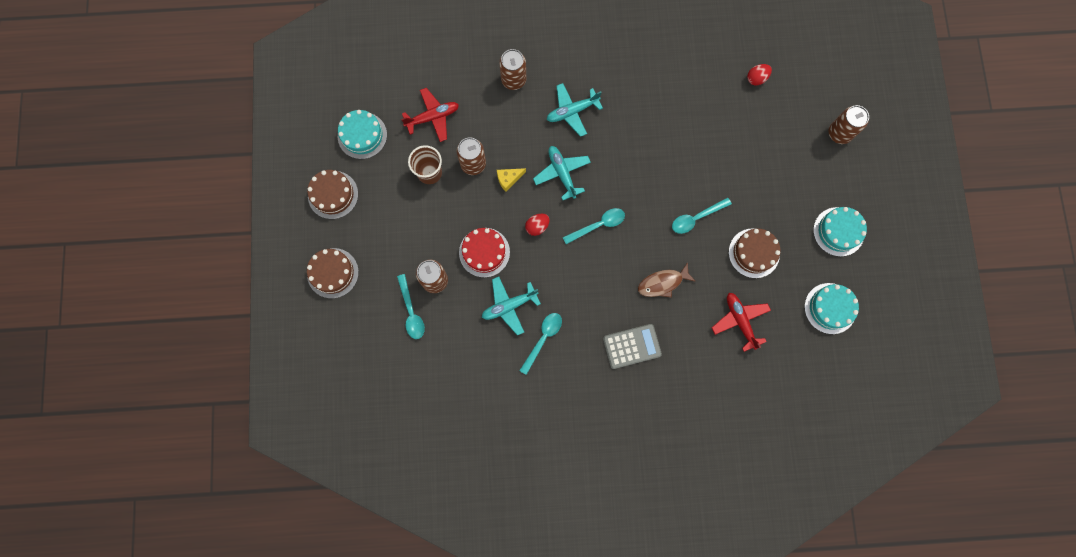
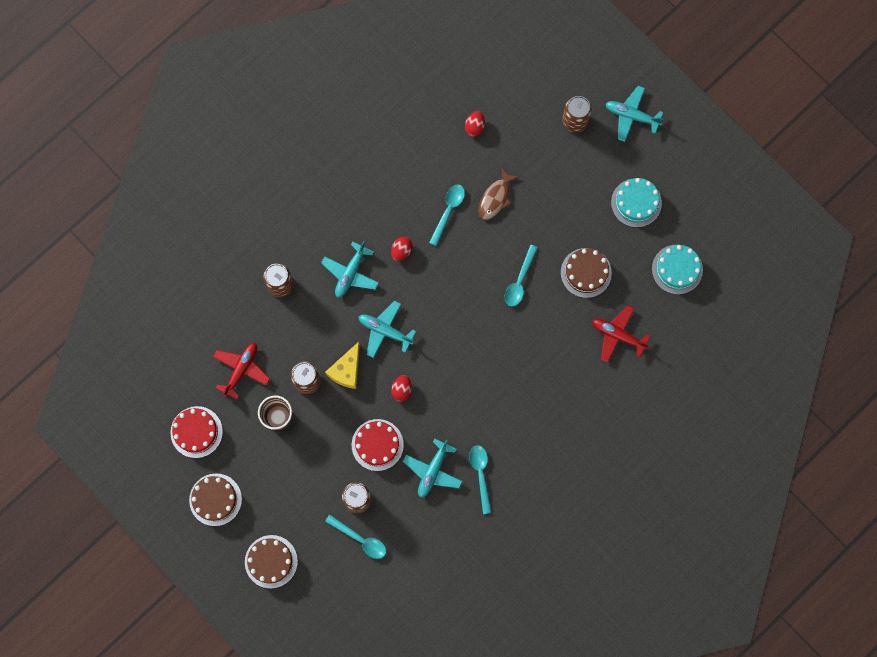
camera: 40 degrees left, 0 degrees up
(362, 135) = (196, 432): turquoise cake -> red cake
(508, 179) = (346, 370): yellow cheese -> yellow cheese, size x1.51
(598, 225) = (448, 349): turquoise spoon -> turquoise spoon (448, 211)
(624, 125) = (401, 251): none -> red egg
(632, 346) = (553, 423): grey calculator -> none
(662, 283) = (536, 354): brown fish -> brown fish (495, 198)
(889, 164) = (631, 116): none -> turquoise plane

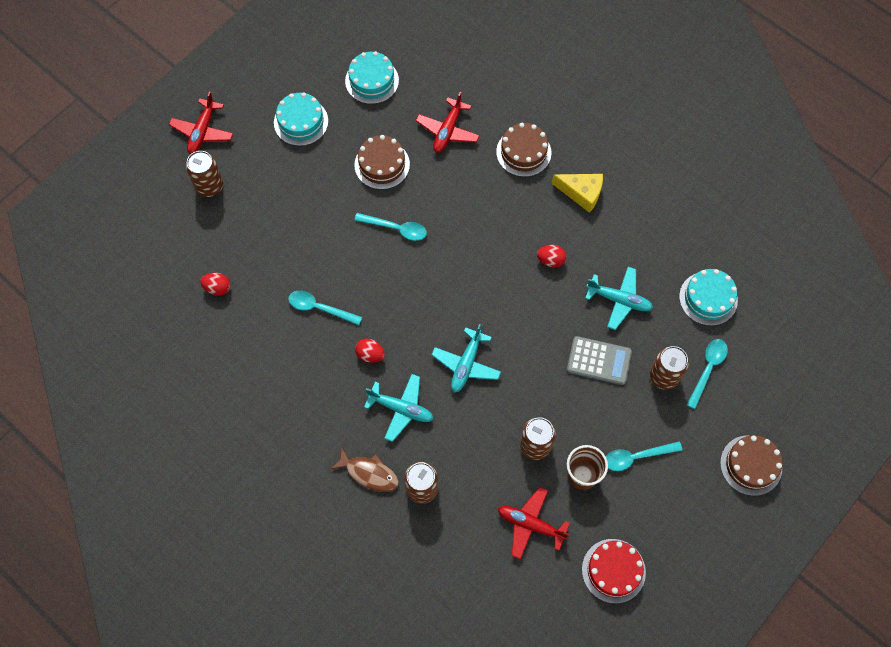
camera: 95 degrees left, 10 degrees down
(215, 499) = (691, 538): brown cake -> brown cake (523, 152)
(346, 370) = (517, 402): yellow cheese -> yellow cheese (581, 193)
(377, 445) = (599, 361): red cake -> grey calculator
(401, 390) = (533, 340): red egg -> red egg (551, 260)
(427, 551) = (708, 298): none -> turquoise cake
(480, 474) = (616, 251): turquoise spoon -> turquoise spoon (636, 457)
(495, 198) = (301, 260): brown fish -> brown fish (369, 473)
(631, 116) = (202, 131): turquoise plane -> red plane

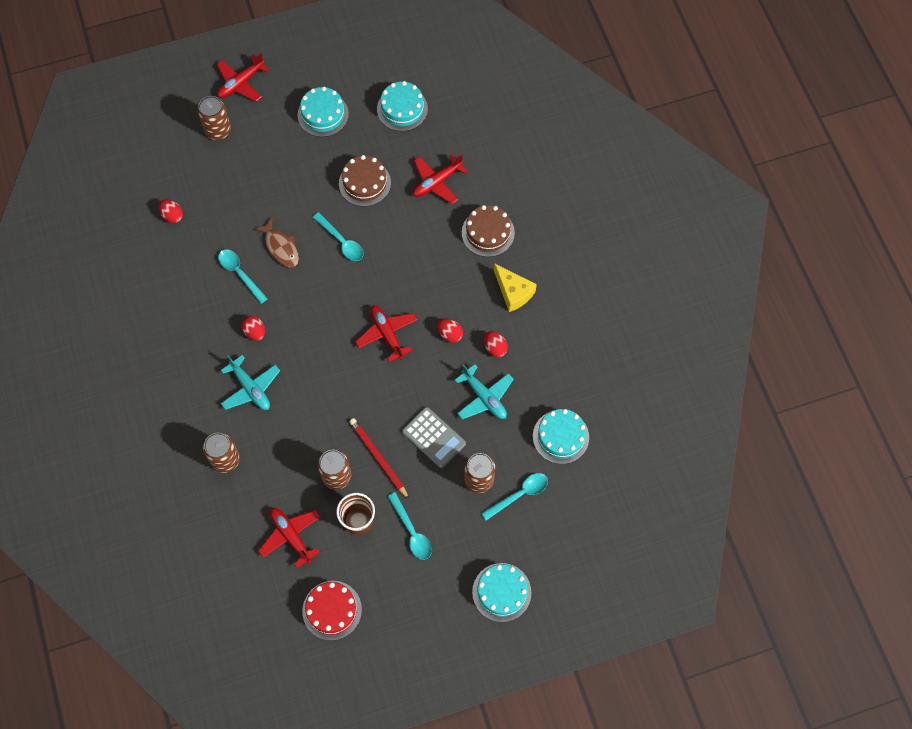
camera: 30 degrees right, 0 degrees up
(369, 473) = (193, 425): brown fish -> brown fish (281, 247)
(466, 364) = (325, 381): turquoise plane -> none
(494, 290) = (387, 334): none -> red plane
(562, 407) = (378, 458): none -> red pencil
(599, 251) = (495, 348): none -> red egg
(636, 457) = (411, 531): turquoise spoon -> turquoise spoon turned 135 degrees counterclockwise
(751, 465) = (501, 592): brown cake -> turquoise cake

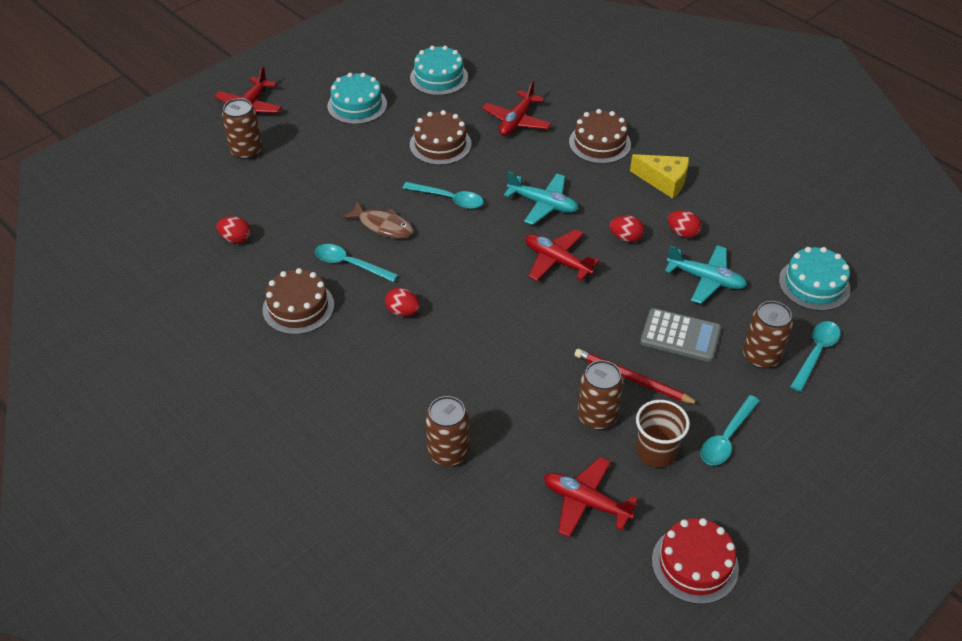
camera: 25 degrees left, 20 degrees down
(187, 297) = (298, 307): none -> brown cake
(250, 388) = (432, 367): turquoise plane -> turquoise plane (543, 204)
(411, 531) = (726, 438): turquoise spoon -> turquoise spoon turned 90 degrees clockwise
(501, 592) = (876, 457): turquoise cake -> none

